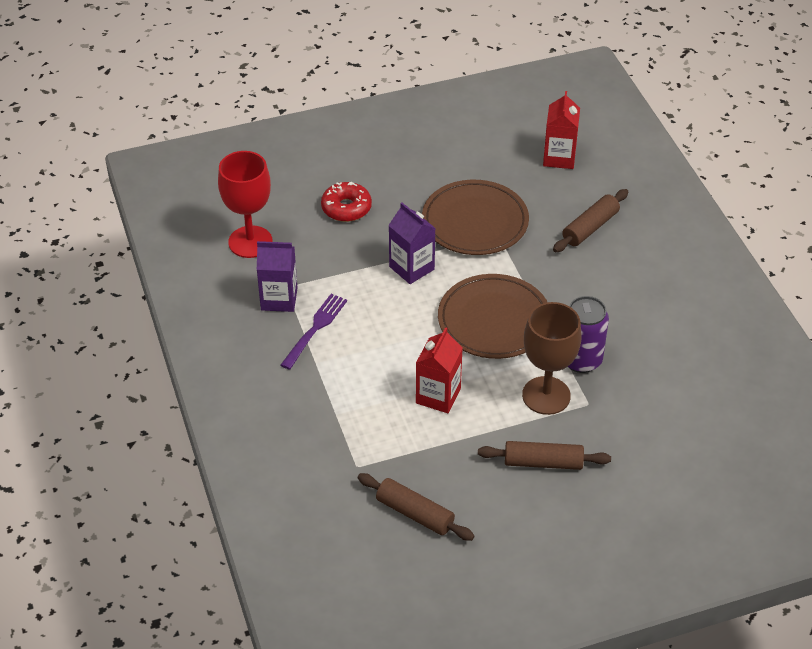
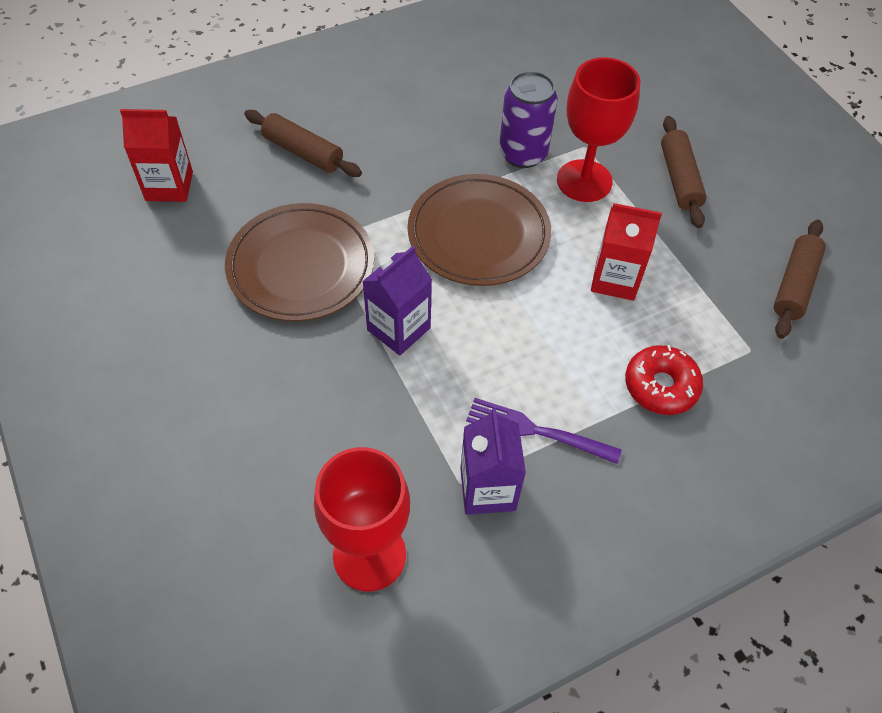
camera: 100 degrees left, 10 degrees up
(346, 208) = (281, 426): red donut -> red donut (661, 386)
(546, 395) = (584, 181): brown goblet -> red goblet

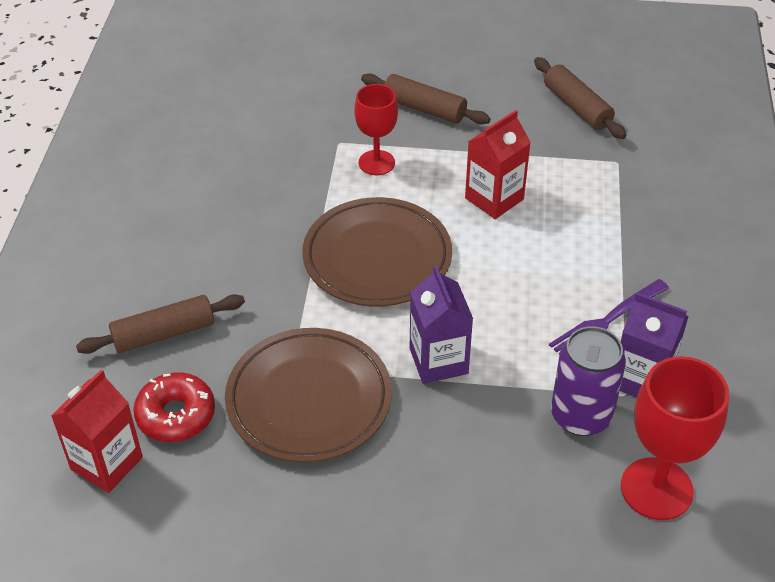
camera: 55 degrees left, 10 degrees down
(522, 154) = (311, 184): purple can -> purple can (581, 416)
(584, 181) = (376, 163): red goblet -> red goblet, size x0.65
(661, 386) = (615, 227): red donut -> red donut (176, 415)

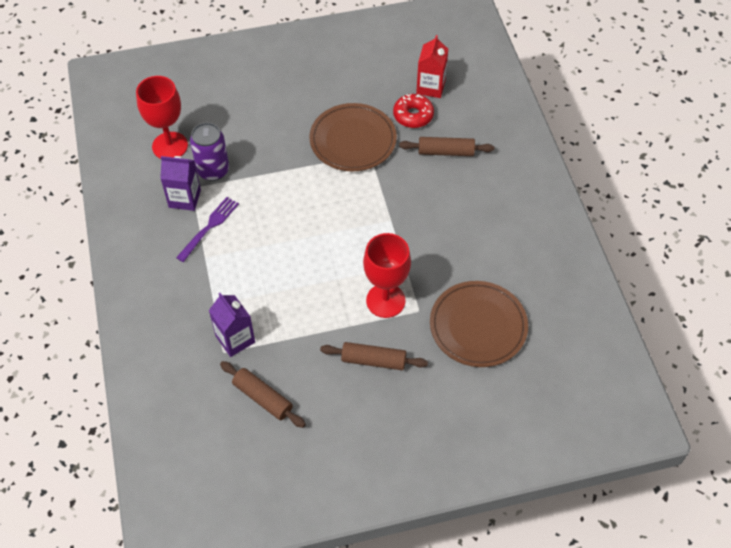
camera: 160 degrees right, 10 degrees up
(164, 333) = (446, 152): brown rolling pin -> brown rolling pin turned 45 degrees clockwise
(376, 163) = (385, 300): red goblet -> red goblet, size x1.54
(377, 257) = (354, 230): brown plate -> brown plate (478, 326)
(438, 361) = (295, 178): purple carton -> purple carton (235, 339)
(494, 199) = (298, 294): red carton -> none

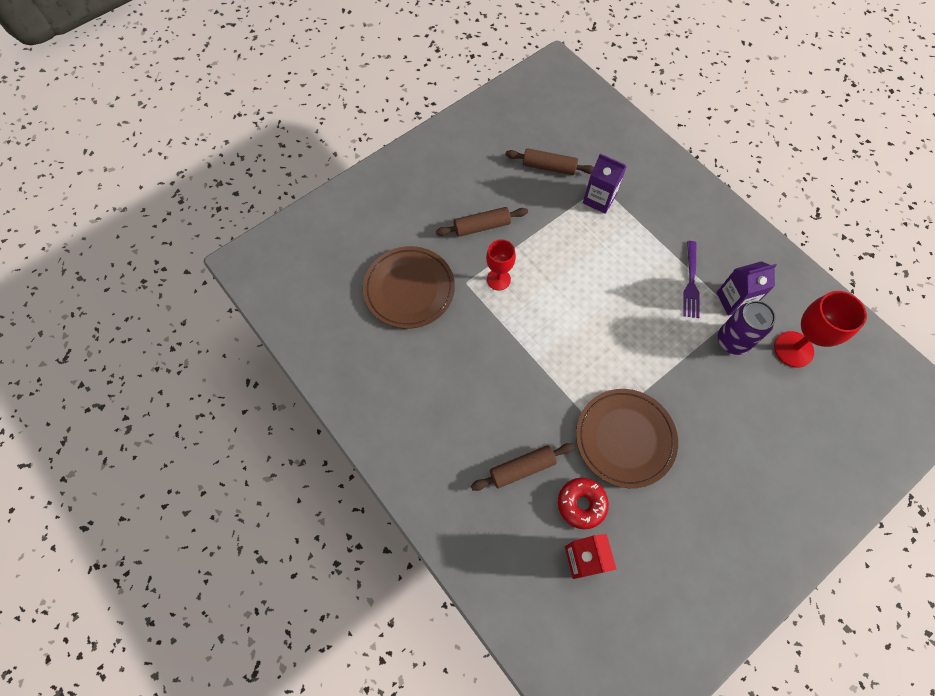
camera: 155 degrees right, 10 degrees up
(385, 300) = (498, 279): red goblet -> red goblet, size x0.65

